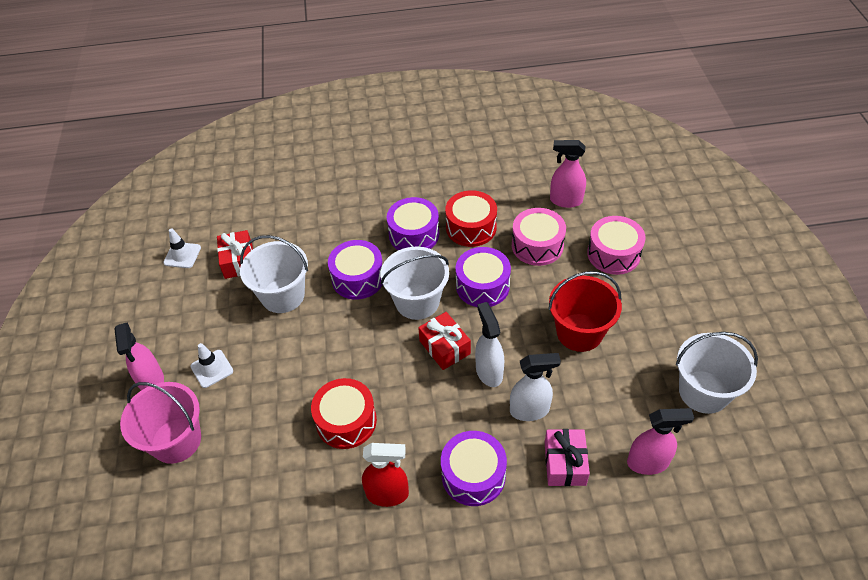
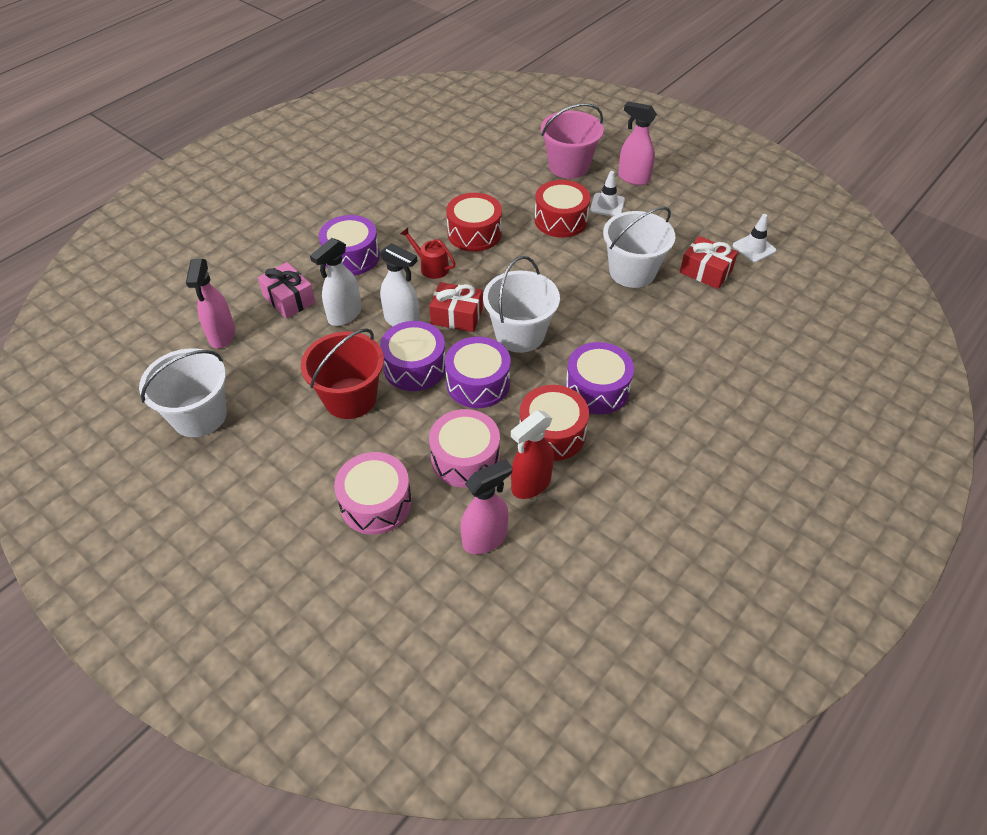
camera: 135 degrees right, 0 degrees up
(265, 381) = (560, 220): none -> red drum
(358, 278) = (593, 320): purple drum -> purple drum (415, 367)
(388, 494) = (400, 218): red spray bottle -> red spray bottle (530, 484)
(417, 410) = (431, 267): none -> red watering can
(648, 462) = (222, 335): pink spray bottle -> pink spray bottle turned 45 degrees counterclockwise

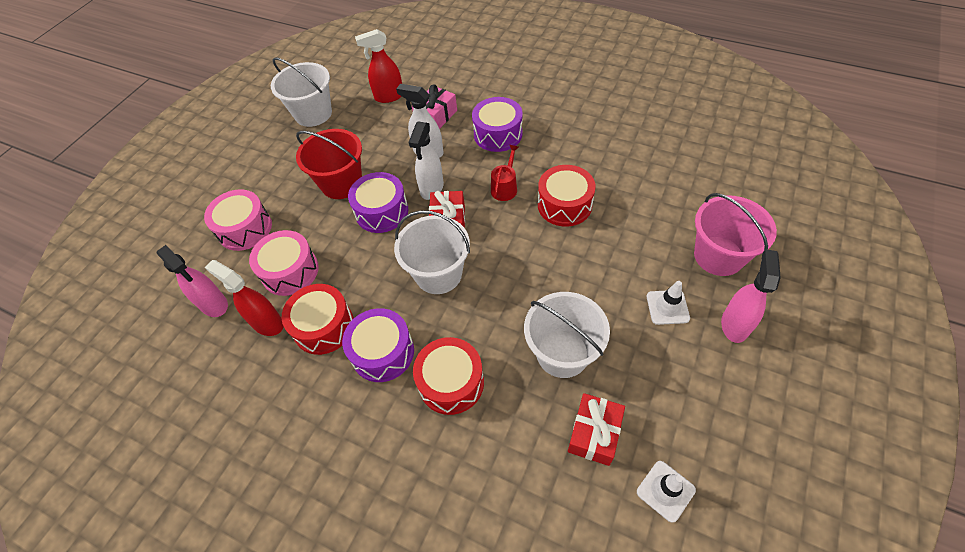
camera: 80 degrees right, 5 degrees up
(222, 335) = (389, 96): pink spray bottle -> red spray bottle
(478, 383) = (372, 258): purple drum -> none
(560, 220) = (619, 269): red drum -> red drum (451, 382)

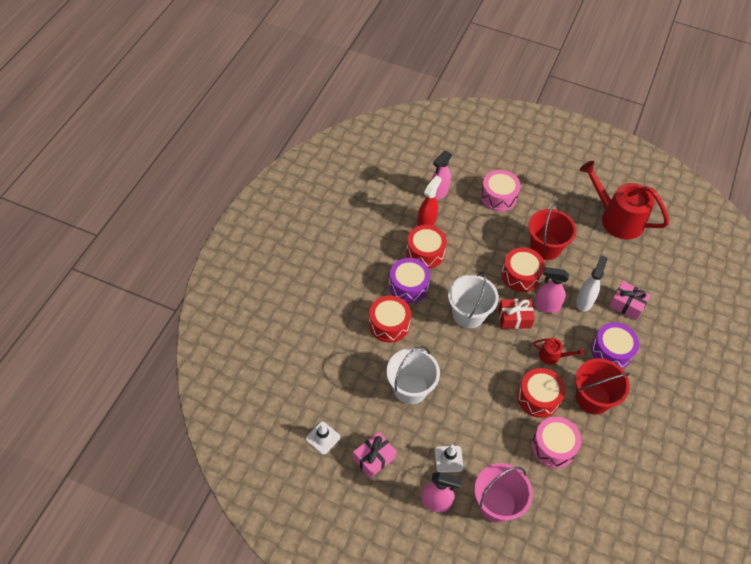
camera: 80 degrees right, 0 degrees up
(290, 271) = (465, 228): pink drum -> pink drum (553, 446)
(313, 113) = (617, 219): white bucket -> red watering can
(382, 211) = (520, 275): purple drum -> red drum
(389, 96) = (646, 269): red spray bottle -> none
(431, 188) = (546, 306): white spray bottle -> pink spray bottle
(561, 155) = (593, 398): none -> red bucket
(594, 433) = (357, 402): red gift -> none
(686, 407) = (374, 458): none -> pink gift

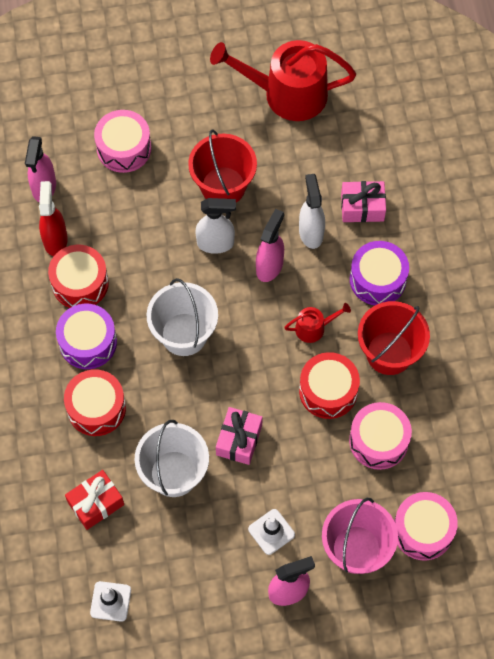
camera: 30 degrees left, 10 degrees up
(374, 458) = (186, 587): pink gift -> pink gift (239, 440)
(514, 318) = (242, 306): red gift -> red gift (96, 503)
(520, 275) = (216, 243): red drum -> white spray bottle
(546, 306) = (269, 266): pink spray bottle -> pink spray bottle turned 135 degrees clockwise
(549, 520) = (423, 530): none -> pink drum

